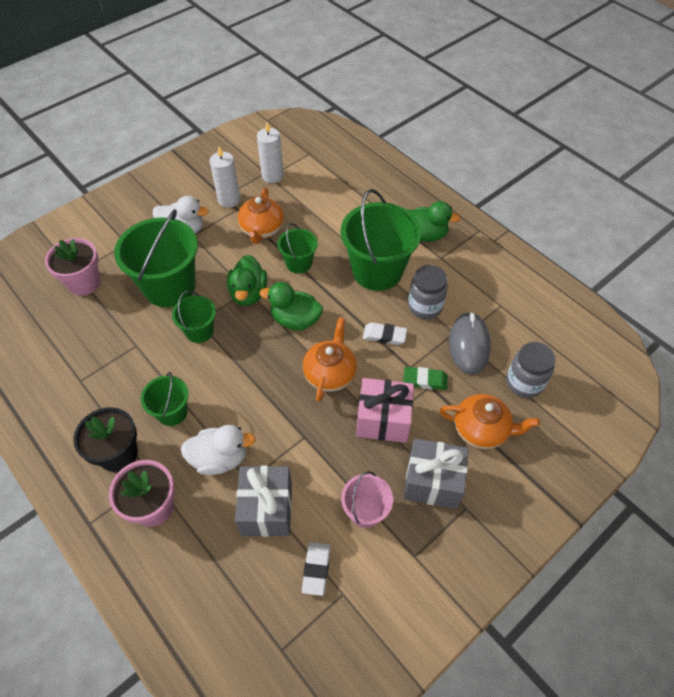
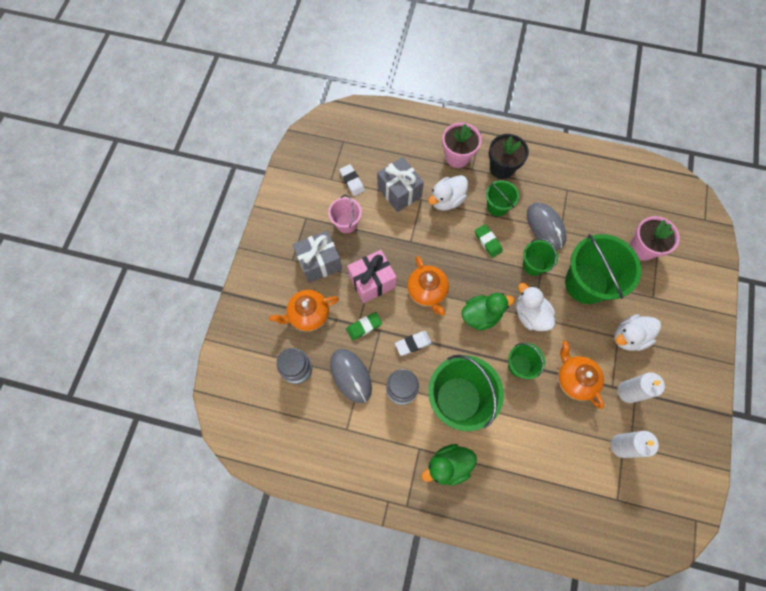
camera: 145 degrees right, 15 degrees up
(147, 358) = (545, 227): none -> grey mouse
(221, 382) = (488, 242): none -> green eraser
(248, 293) = (530, 315): green duck -> white duck

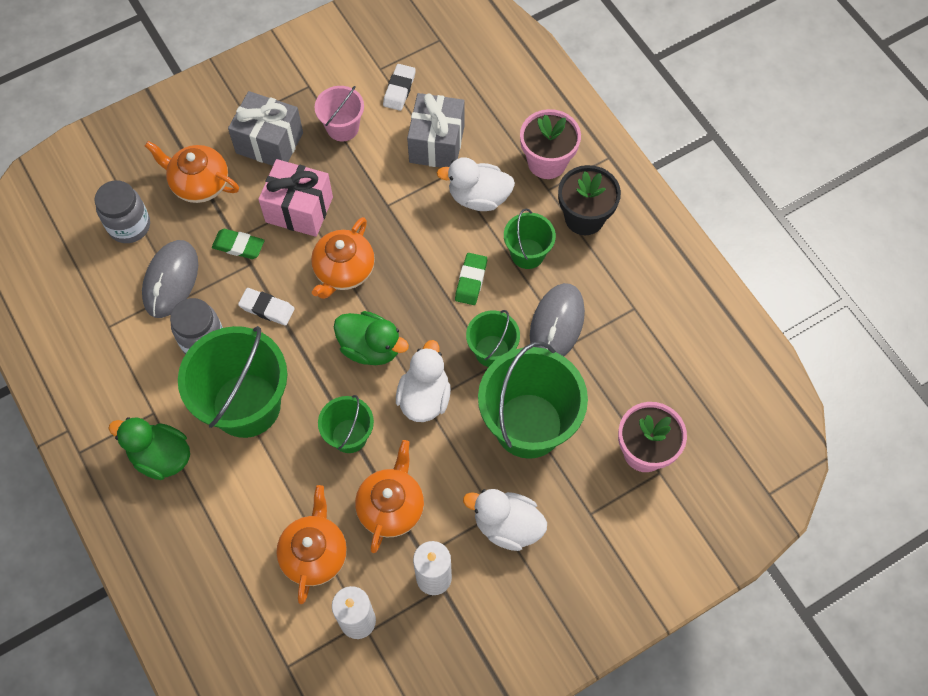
camera: 45 degrees right, 5 degrees down
(568, 435) = (314, 553): none -> orange teapot

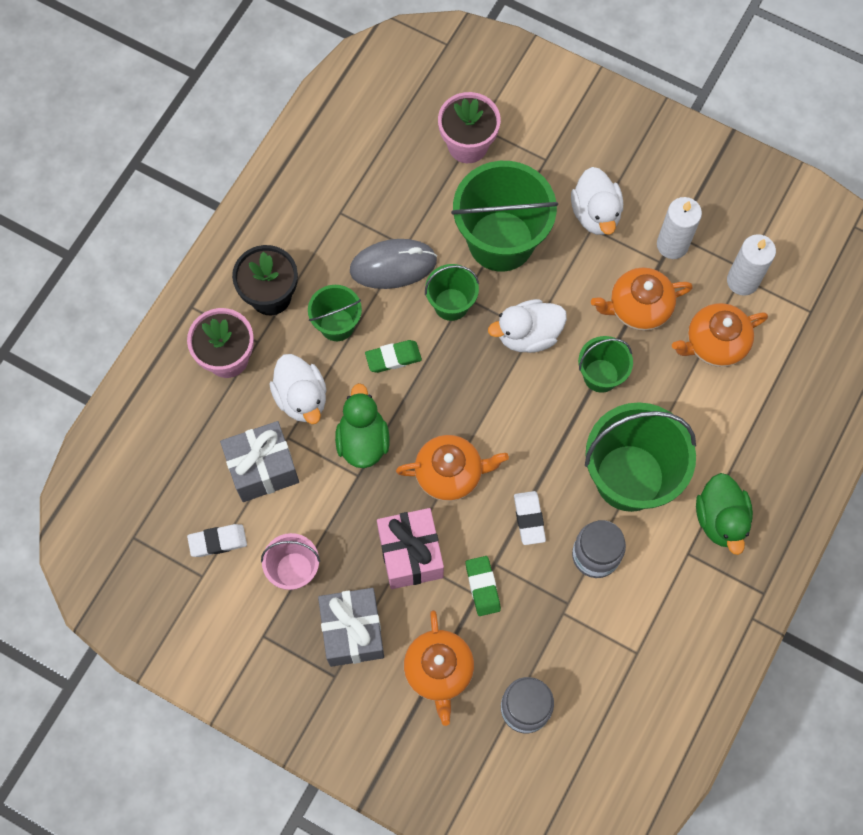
camera: 120 degrees left, 5 degrees up
(171, 280) = (556, 626): grey mouse -> none
(370, 347) = (510, 405): green duck -> green duck (363, 441)

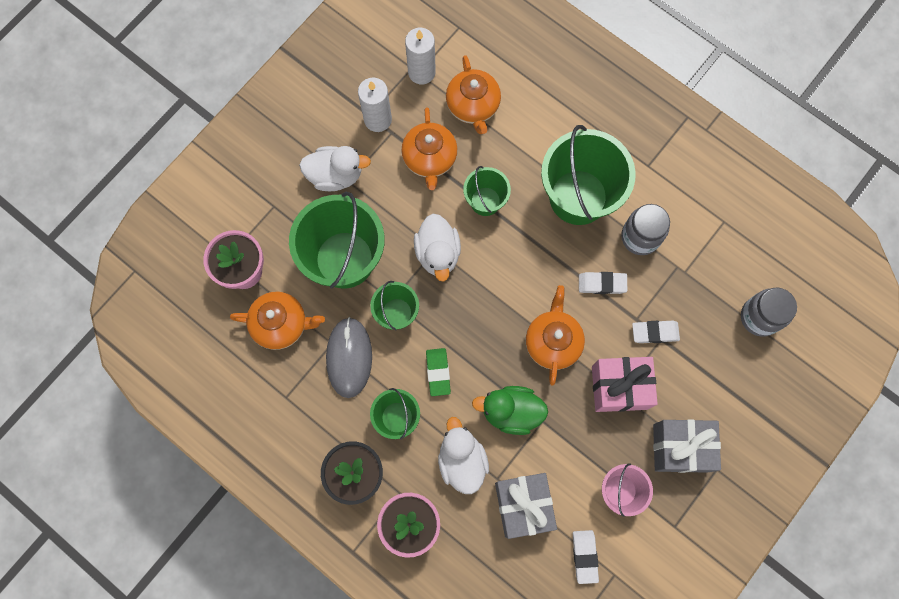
camera: 80 degrees left, 5 degrees up
(301, 398) = (462, 460): white duck -> white duck turned 90 degrees counterclockwise
(439, 671) = (721, 381): orange teapot -> orange teapot (281, 324)
(482, 587) = (655, 332): green eraser -> white eraser
(720, 519) = (623, 135): green duck -> none

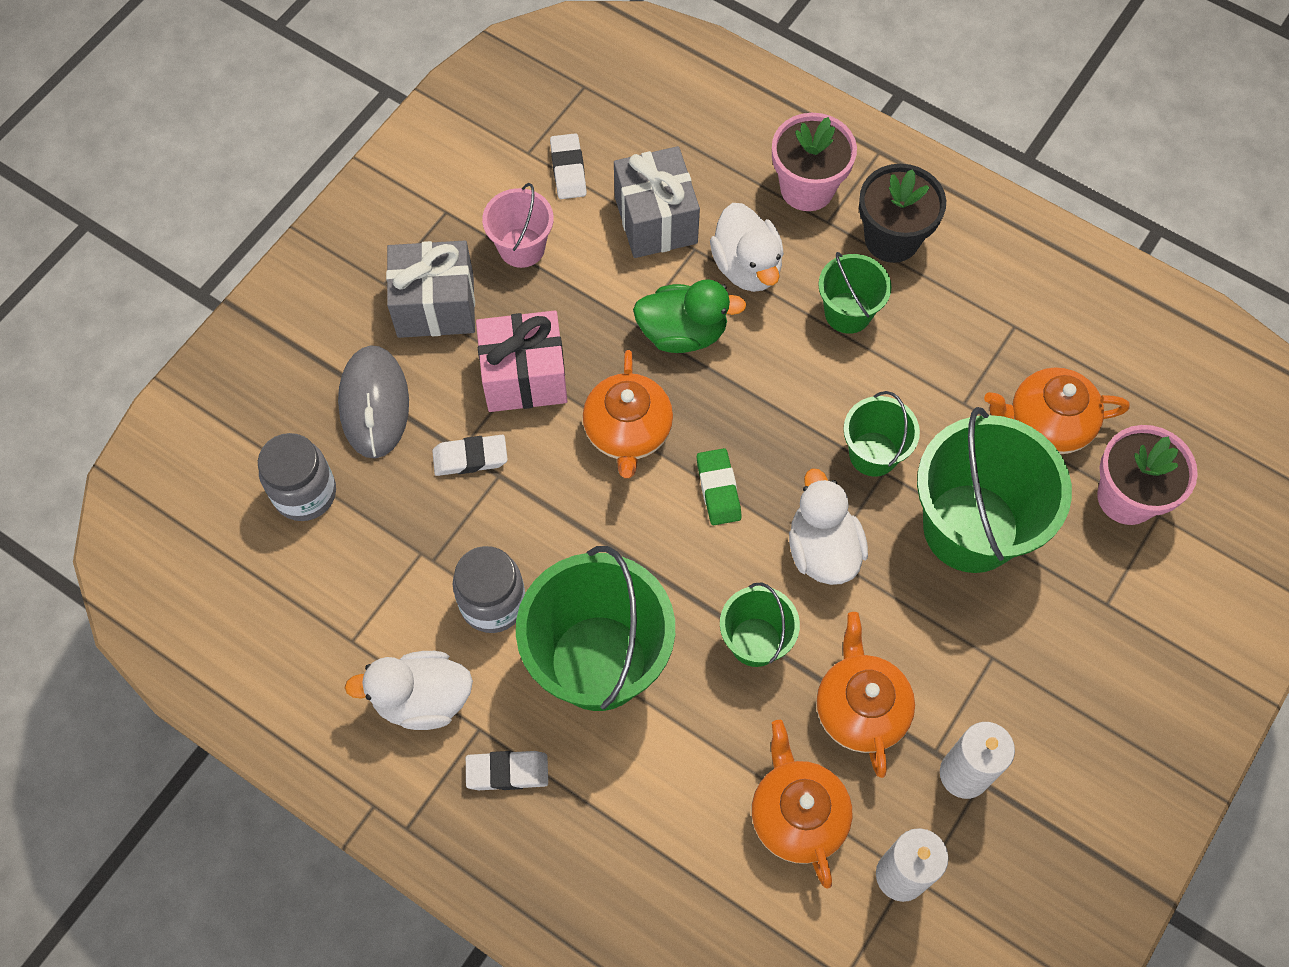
camera: 175 degrees right, 10 degrees down
(335, 175) = (1016, 665): white duck -> white duck (422, 699)
(349, 358) = (933, 385): grey mouse -> grey mouse (374, 404)
(438, 372) = (797, 376): green eraser -> green eraser (718, 489)
(602, 284) = (554, 524): white eraser -> white eraser (507, 772)

